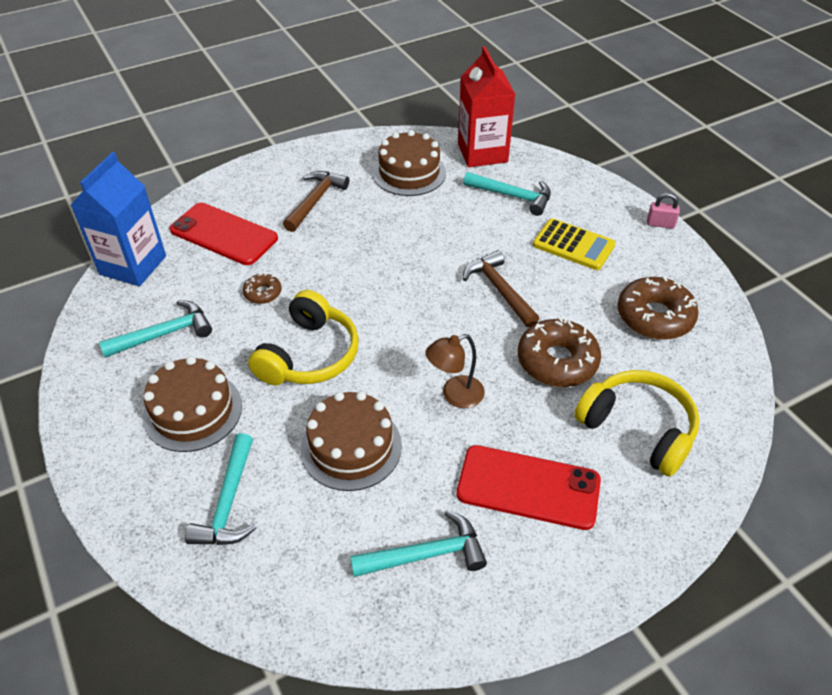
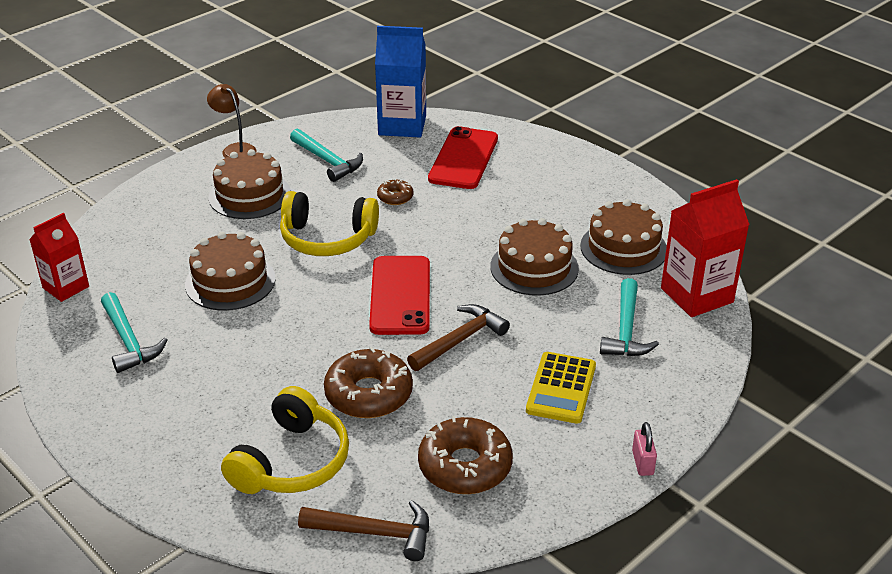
camera: 75 degrees right, 10 degrees down
(229, 503) = (165, 233): turquoise hammer -> none
(296, 622) = (66, 287): none -> red carton
(315, 201) = (540, 198): brown hammer -> brown hammer (375, 533)
(415, 226) = (534, 267): none -> brown cake
(455, 395) = (303, 331): brown lamp -> brown lamp (235, 149)
(528, 487) = (205, 391): red phone -> red phone (400, 295)

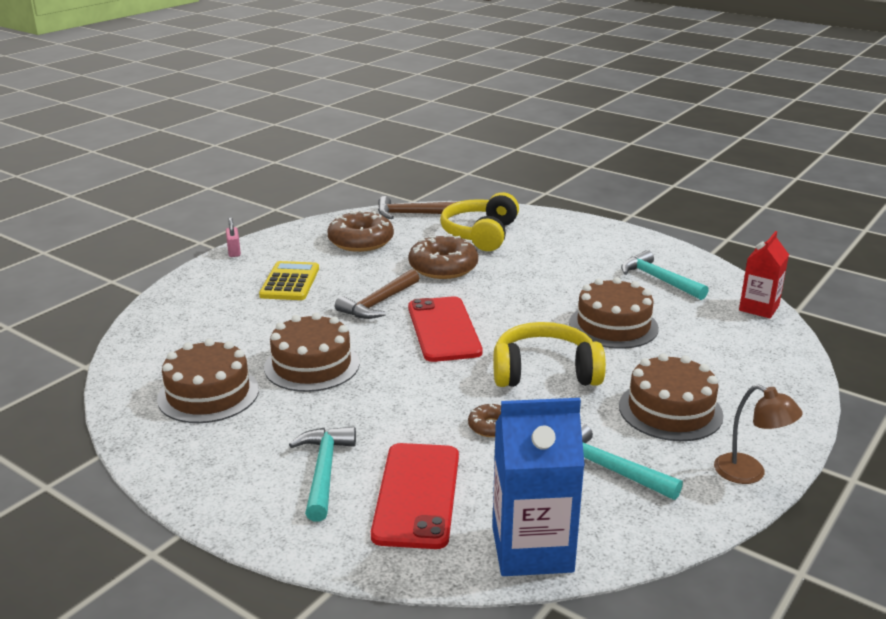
camera: 170 degrees right, 10 degrees down
(626, 330) = (225, 323): turquoise hammer -> turquoise hammer (324, 471)
(696, 295) = (144, 356): red carton -> none

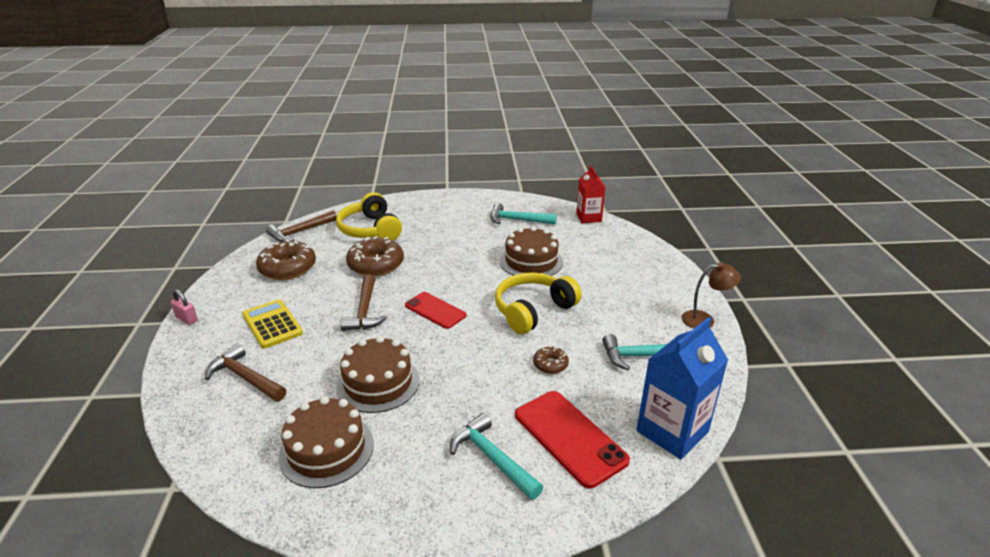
camera: 40 degrees left, 5 degrees up
(219, 313) = (245, 378): none -> brown hammer
(444, 329) = (435, 310): red phone -> red phone, size x0.66
(670, 410) = (626, 302): brown cake -> none

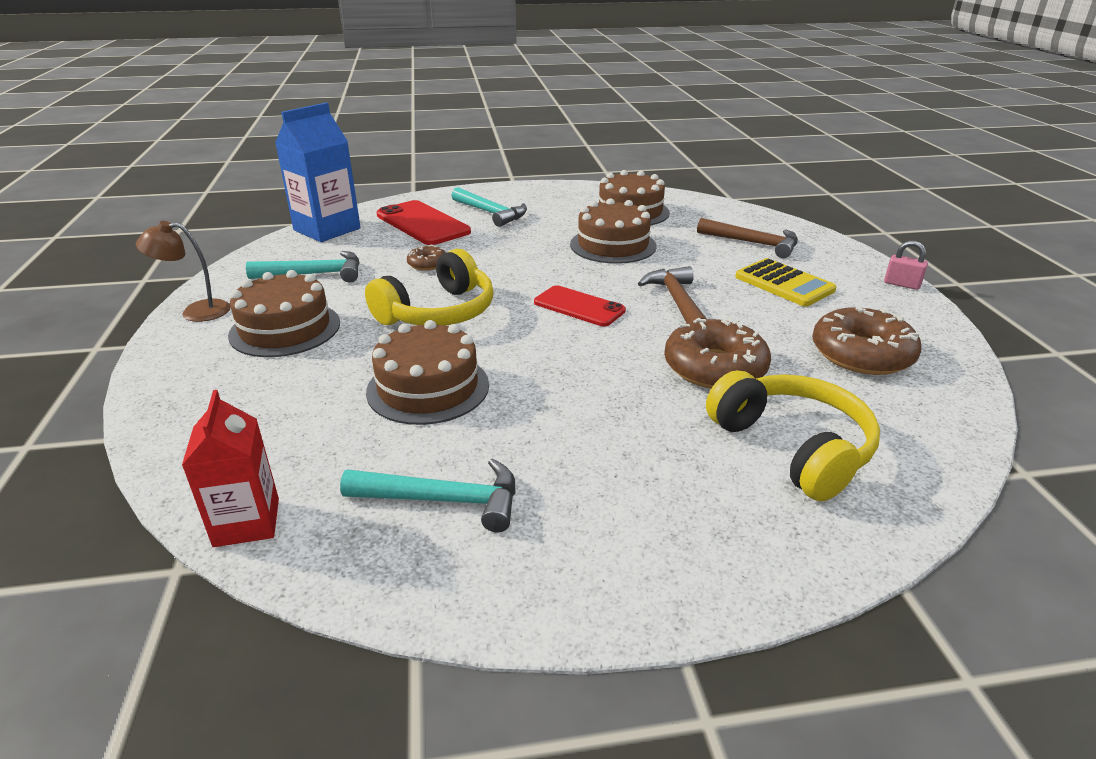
camera: 175 degrees right, 0 degrees up
(300, 232) = (941, 432): brown hammer -> none
(631, 302) = (285, 329): none -> brown cake

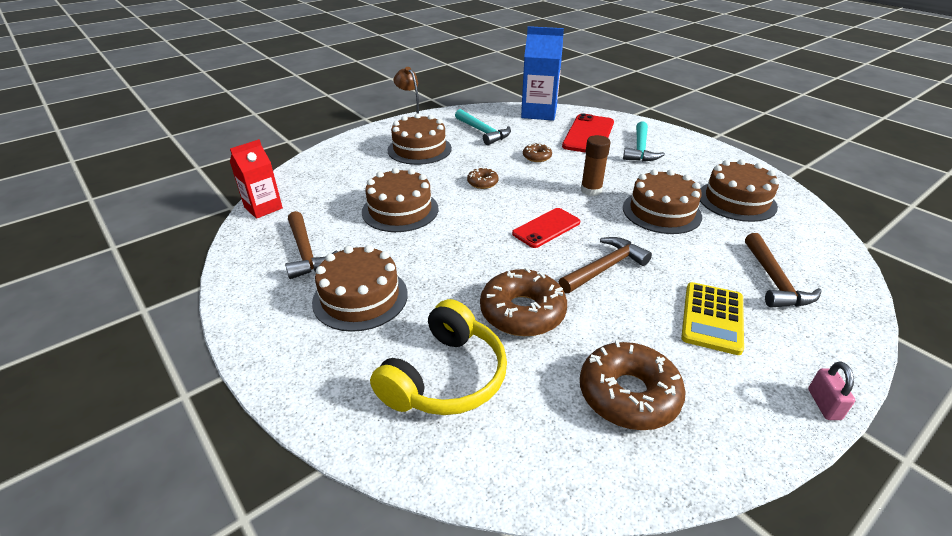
camera: 60 degrees right, 5 degrees up
(438, 312) = (482, 183): yellow headphones -> brown donut
(444, 500) = (306, 252): turquoise hammer -> brown hammer
(536, 261) = (591, 190): none -> brown glue stick
(579, 307) = (546, 228): red phone -> red phone turned 45 degrees clockwise
(602, 473) = (360, 297): none -> brown cake

